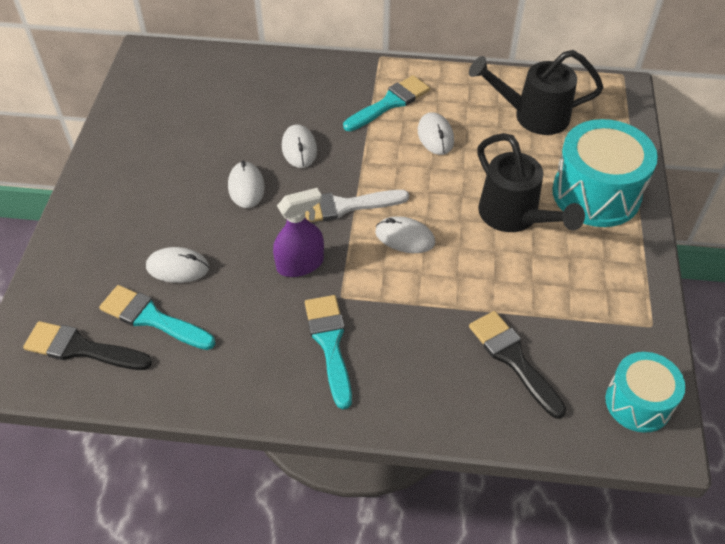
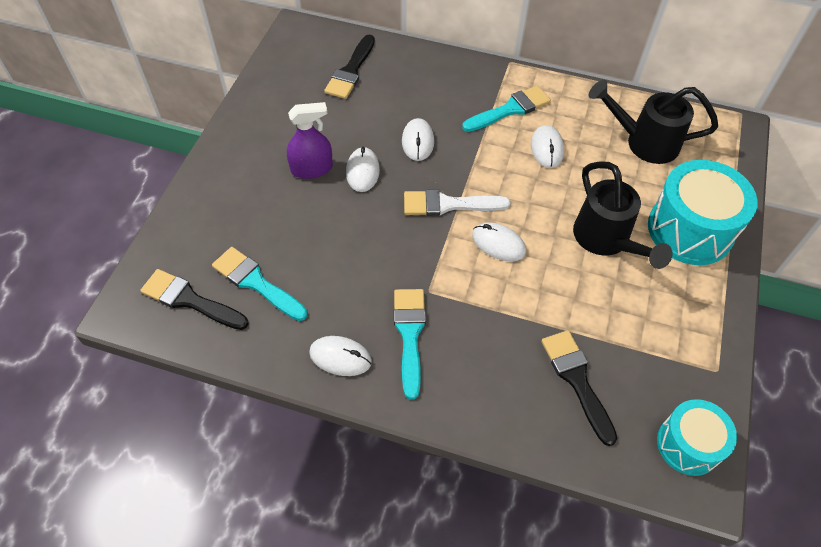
camera: 10 degrees right, 5 degrees up
(178, 267) = (287, 238): white mouse -> white mouse (340, 357)
(213, 88) = (351, 71): none -> black brush
(300, 264) = (397, 253): purple spray bottle -> purple spray bottle (312, 169)

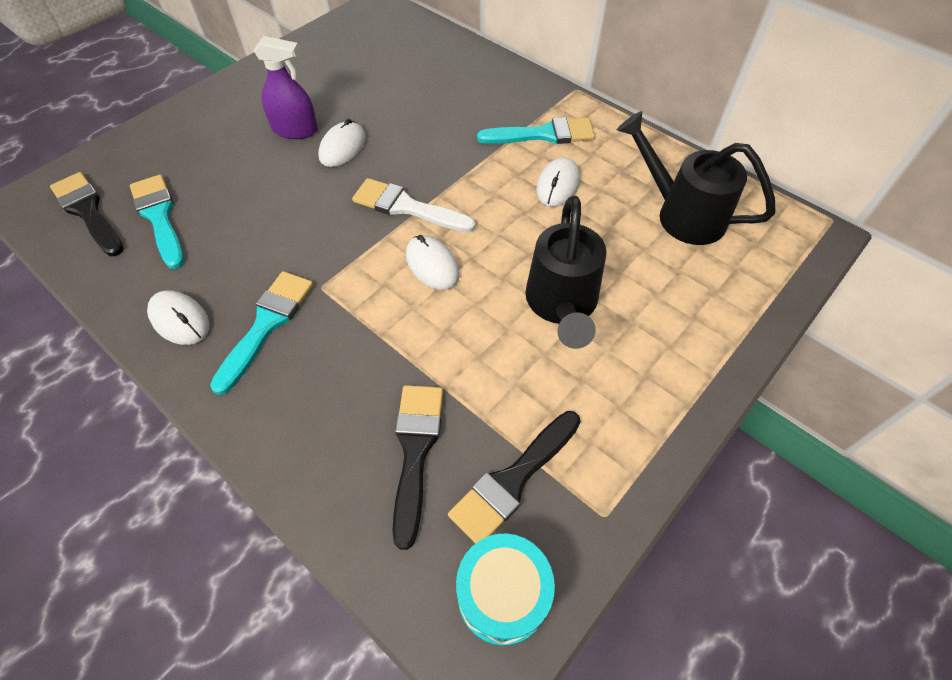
camera: 25 degrees right, 0 degrees up
(351, 71) = (401, 54): black brush -> black brush (513, 480)
(418, 141) = (420, 136): white mouse -> none
(690, 230) = (678, 330): turquoise drum -> none

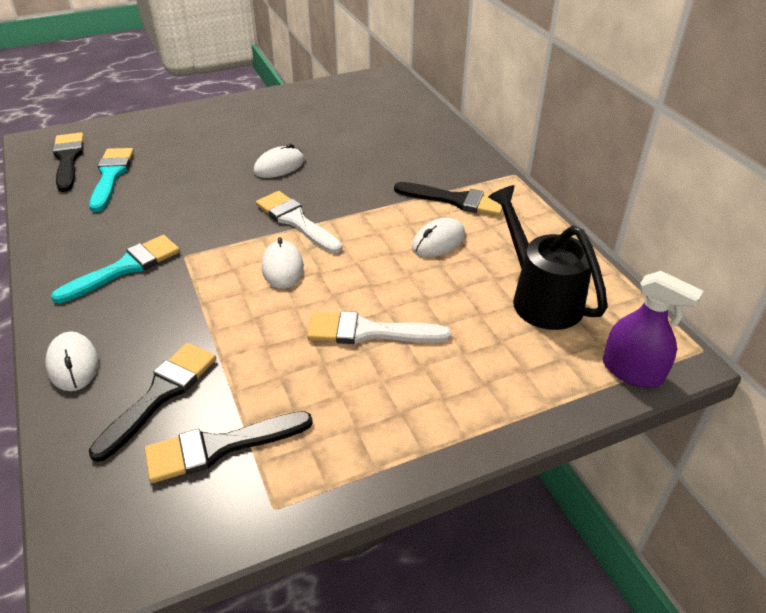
camera: 25 degrees right, 15 degrees down
(180, 320) = (69, 245): white mouse -> white mouse (73, 364)
(295, 130) = (253, 145): purple spray bottle -> purple spray bottle (632, 371)
(502, 595) = (140, 529): turquoise drum -> none
(543, 134) = (456, 200): turquoise brush -> black brush
(561, 305) = (368, 332): black watering can -> white brush

